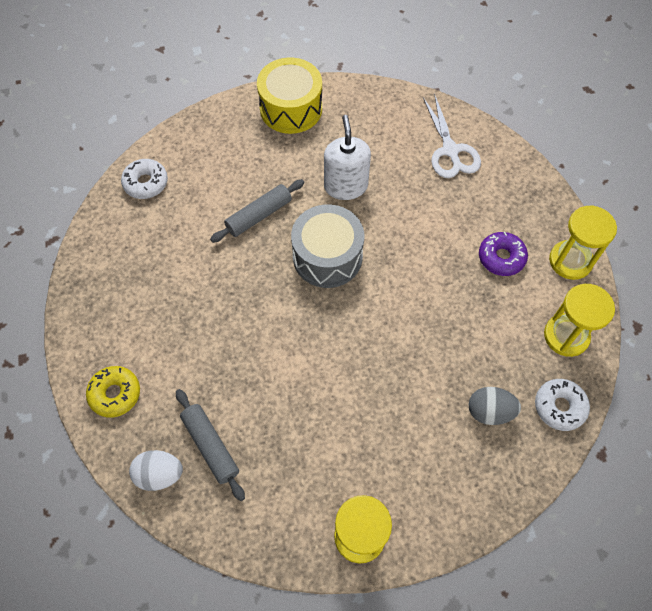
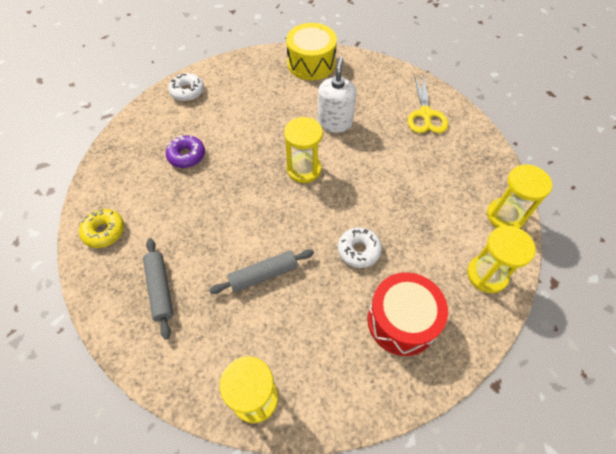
camera: 15 degrees right, 5 degrees down
(159, 474) = (112, 301): white egg -> none
(259, 215) = (261, 129): grey rolling pin -> grey rolling pin (263, 275)
(327, 256) = (304, 169): grey drum -> yellow hourglass
(450, 151) = (425, 114): white scissors -> yellow scissors
(489, 411) = (402, 321): grey egg -> red drum
(501, 257) = (446, 200): purple donut -> purple donut (186, 155)
(559, 407) = (466, 333): white donut -> white donut (358, 250)

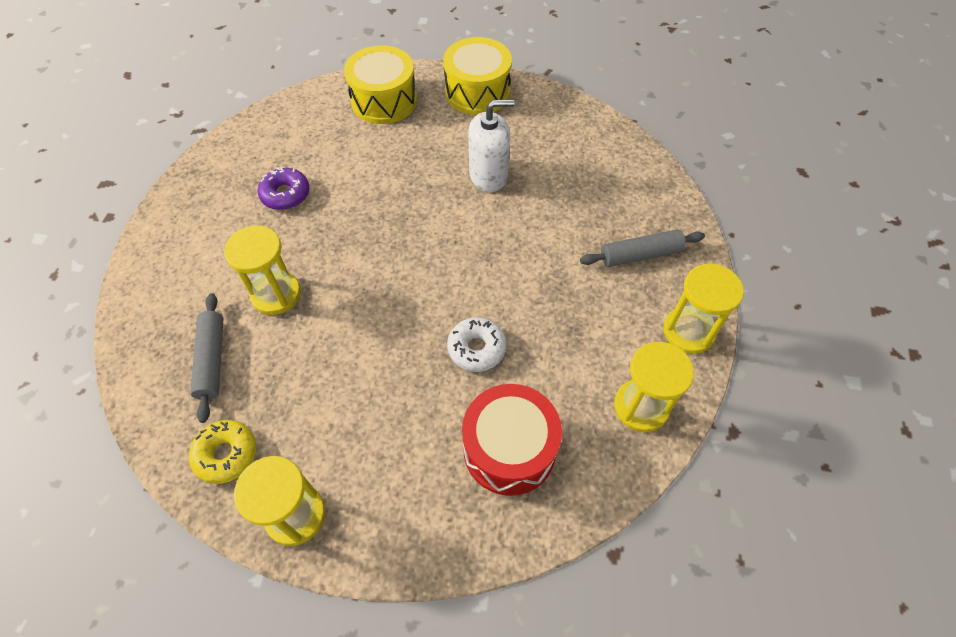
camera: 10 degrees right, 0 degrees up
(104, 231) = (161, 277): yellow donut -> yellow donut (226, 454)
(187, 91) = (307, 111): white donut -> none
(244, 77) = (384, 101): none -> yellow drum
(263, 275) = (345, 361): grey rolling pin -> grey rolling pin (640, 254)
(304, 169) = (431, 232): yellow hourglass -> yellow hourglass (276, 294)
(335, 123) = (488, 175): white soap dispenser -> white soap dispenser turned 60 degrees clockwise
(425, 114) = (615, 179): yellow scissors -> none

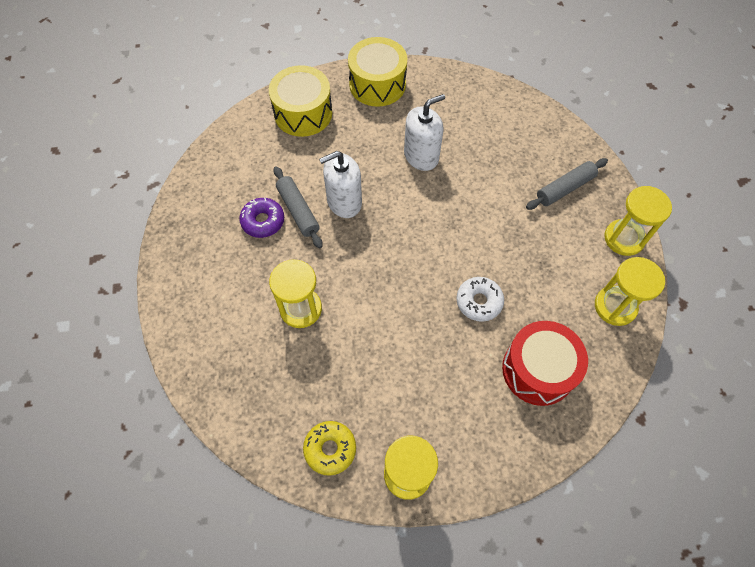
camera: 20 degrees left, 5 degrees up
(212, 360) = (277, 380): grey rolling pin -> grey rolling pin (298, 211)
(380, 199) = (344, 202): none -> white soap dispenser

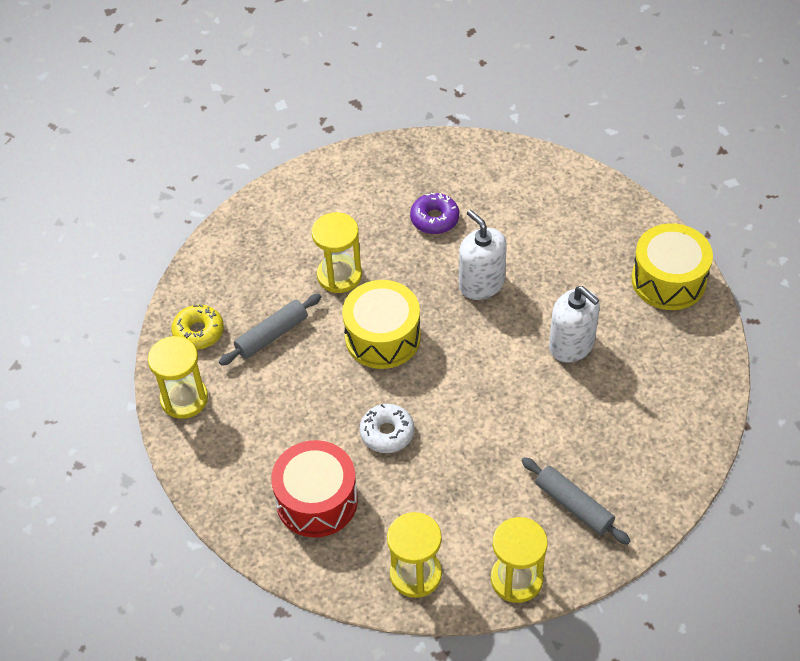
camera: 80 degrees right, 10 degrees down
(298, 211) = (457, 245): grey rolling pin -> grey rolling pin (271, 335)
(303, 113) = (594, 218): yellow drum -> yellow drum (382, 337)

